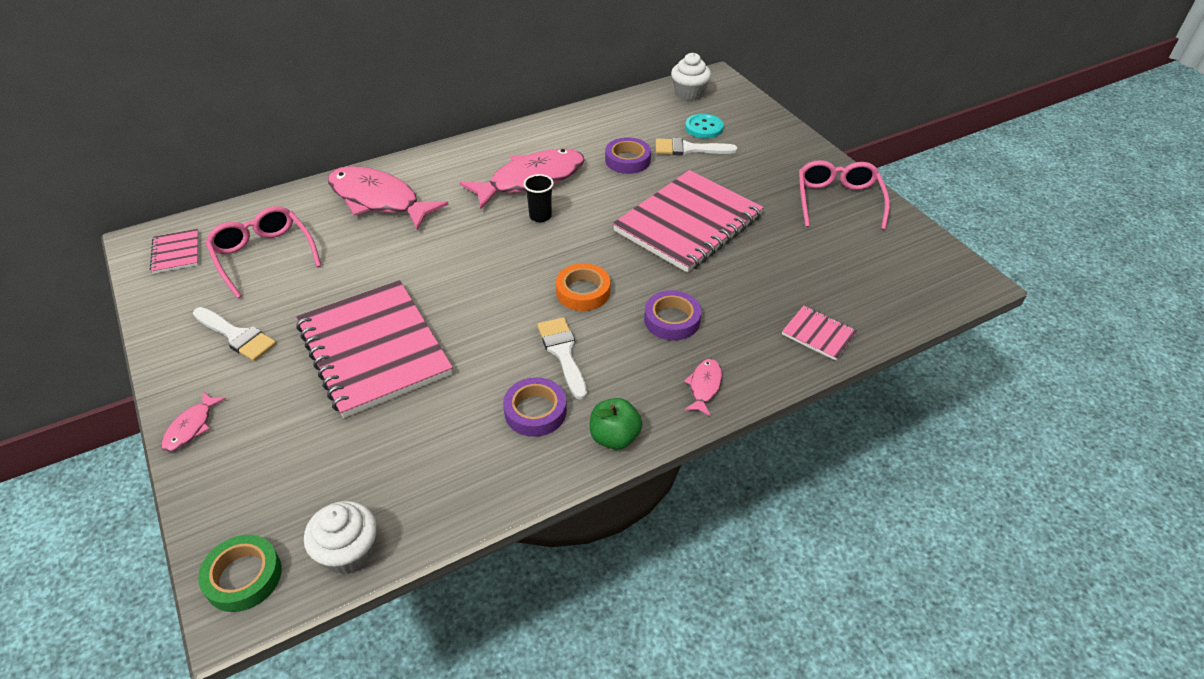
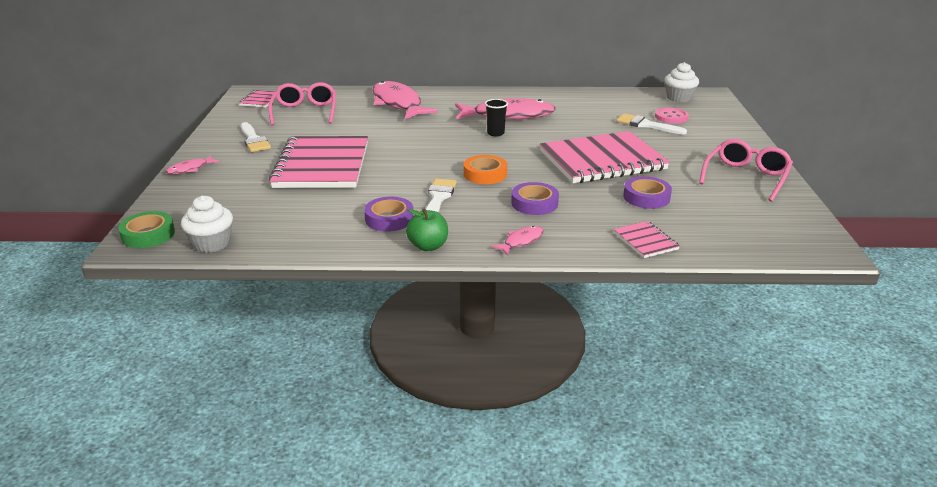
camera: 30 degrees right, 15 degrees down
(627, 160) = (590, 121): purple tape -> purple tape (646, 197)
(704, 127) = (671, 117): turquoise button -> pink button

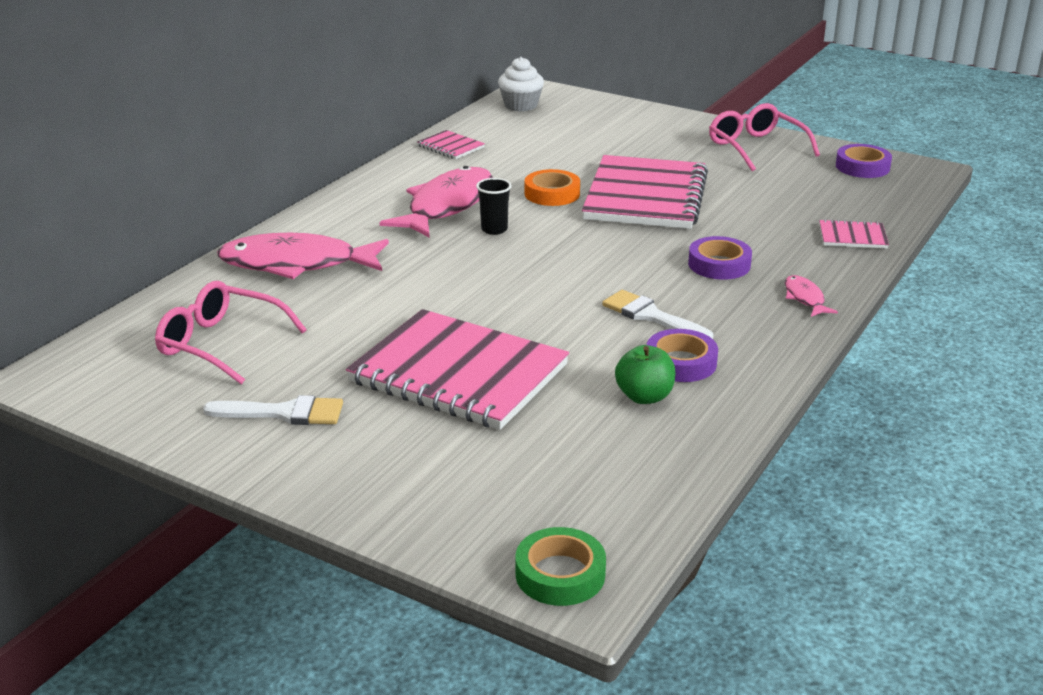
camera: 60 degrees left, 0 degrees up
(190, 169) = (336, 496): pink fish -> none
(211, 243) = (640, 516): white cupcake -> none
(260, 100) = (101, 373): pink notebook -> pink notebook (450, 147)
(428, 246) = (774, 355): green apple -> green apple (644, 396)
(485, 174) = (612, 270): orange tape -> orange tape (552, 194)
(646, 125) = (575, 145): white brush -> none
(646, 197) = (757, 205): purple tape -> purple tape (862, 167)
(671, 117) = (569, 127): pink button -> none

